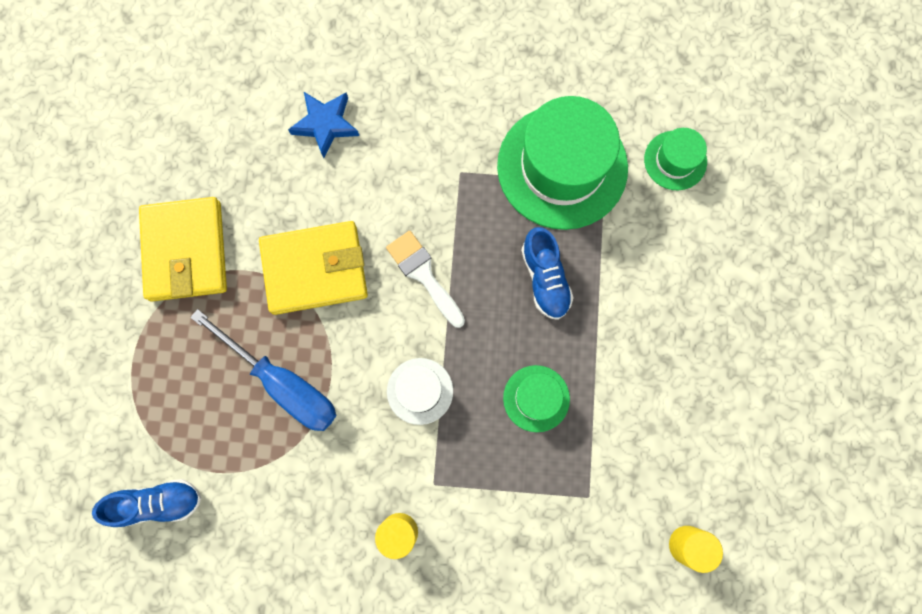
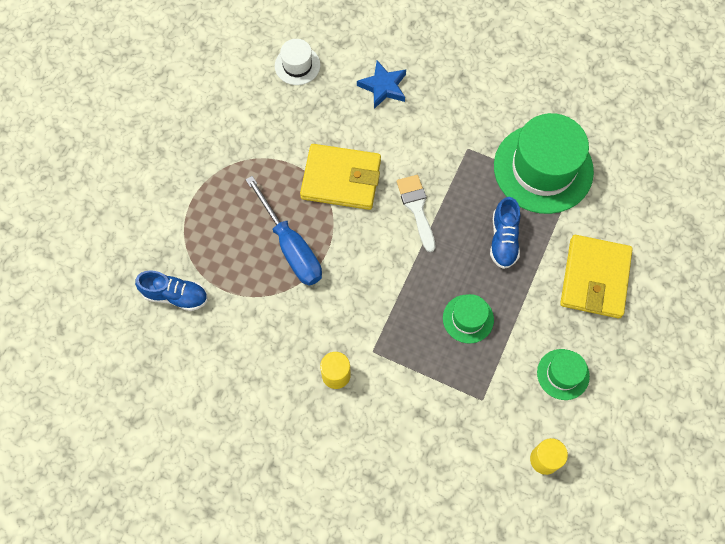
camera: 20 degrees right, 10 degrees down
(186, 251) = (256, 138): yellow wallet -> yellow wallet (595, 278)
(420, 391) = (385, 285): white hat -> white hat (297, 65)
(675, 160) = (629, 191): green hat -> green hat (563, 374)

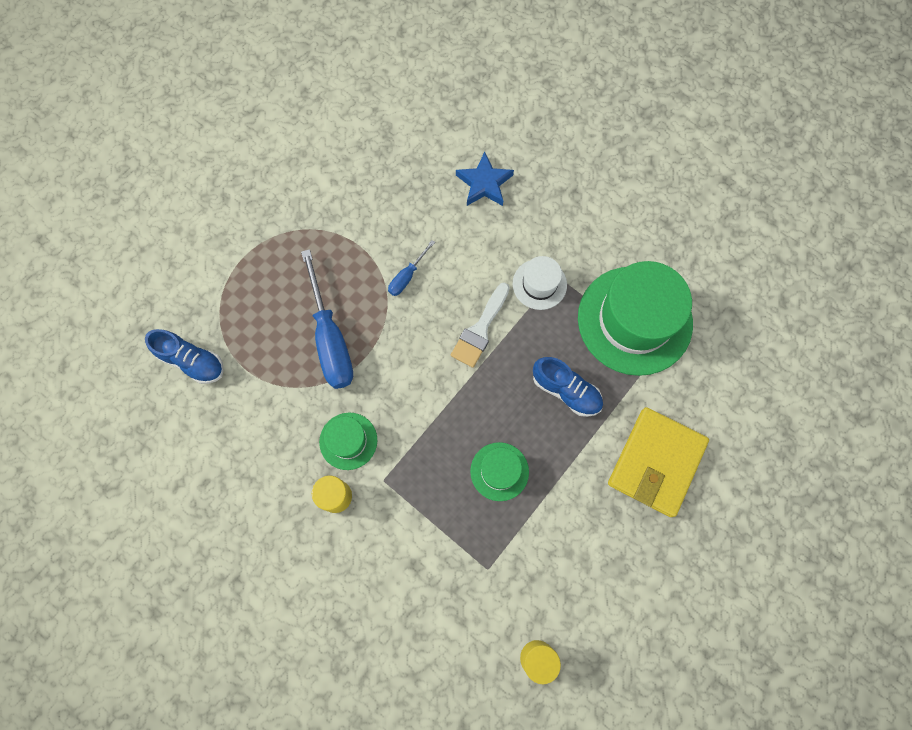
camera: 15 degrees right, 5 degrees up
(297, 65) = (398, 137): white hat -> white hat (539, 284)
(341, 179) = (407, 276): yellow wallet -> blue screwdriver
(416, 208) = (480, 330): white brush -> white brush turned 150 degrees counterclockwise
(503, 239) = (566, 391): blue shoe -> blue shoe turned 75 degrees counterclockwise
(563, 374) = (587, 564): green hat -> green hat (348, 441)

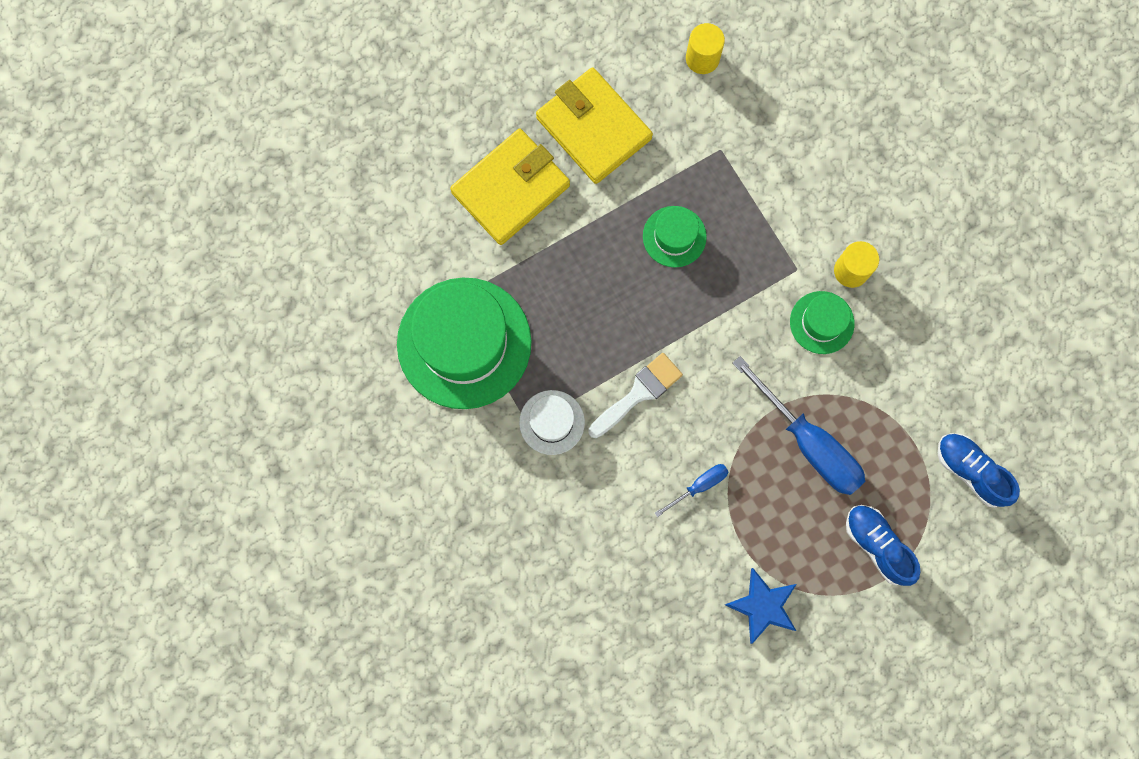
camera: 160 degrees left, 5 degrees up
(330, 338) = (808, 442): blue screwdriver -> blue screwdriver turned 135 degrees clockwise
(484, 183) = (566, 573): blue star -> blue star (762, 606)
(566, 391) = (572, 293): blue shoe -> blue shoe (877, 545)
(609, 547) = (593, 128): none -> yellow wallet

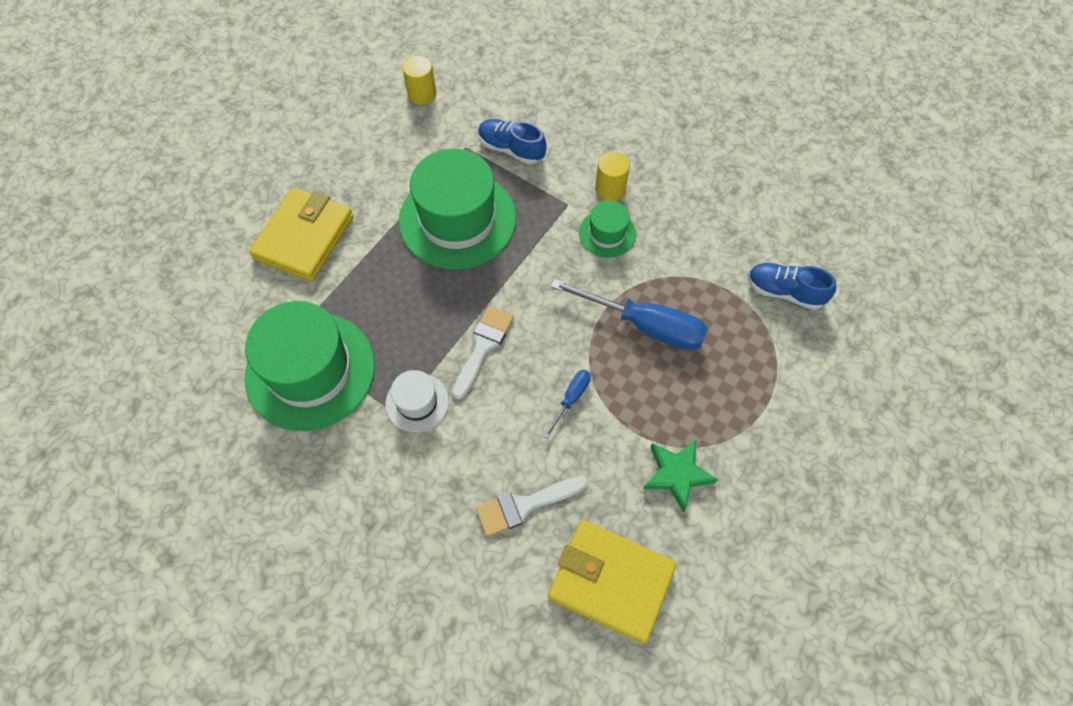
camera: 25 degrees left, 15 degrees down
(593, 128) = (356, 170): yellow wallet -> yellow wallet (611, 581)
(608, 569) = (524, 505): none -> white brush
(674, 236) = (457, 219): green hat -> green hat, size x2.07
(762, 606) = (677, 474): blue star -> green star
(877, 545) = (745, 380): blue shoe -> blue shoe (511, 149)

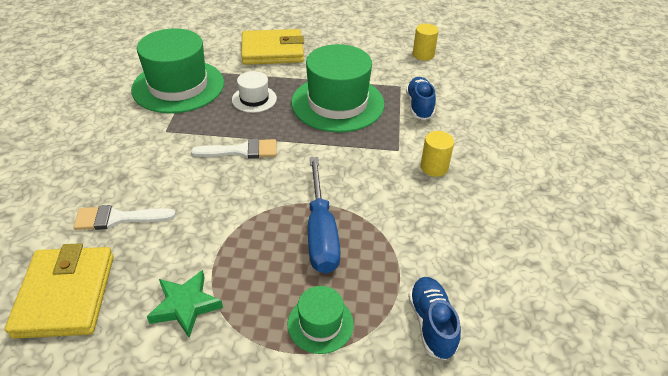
camera: 60 degrees right, 20 degrees down
(417, 402) = (179, 136): white hat -> white hat (254, 99)
(524, 505) = (118, 218): white brush -> white brush turned 45 degrees counterclockwise
(571, 399) = (224, 212): blue screwdriver -> none
(607, 233) = (391, 180): green hat -> green hat (320, 324)

